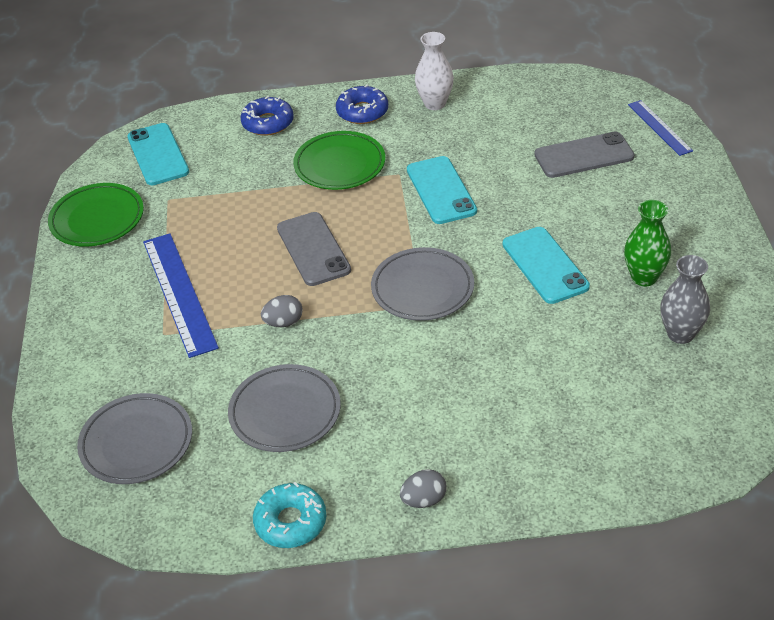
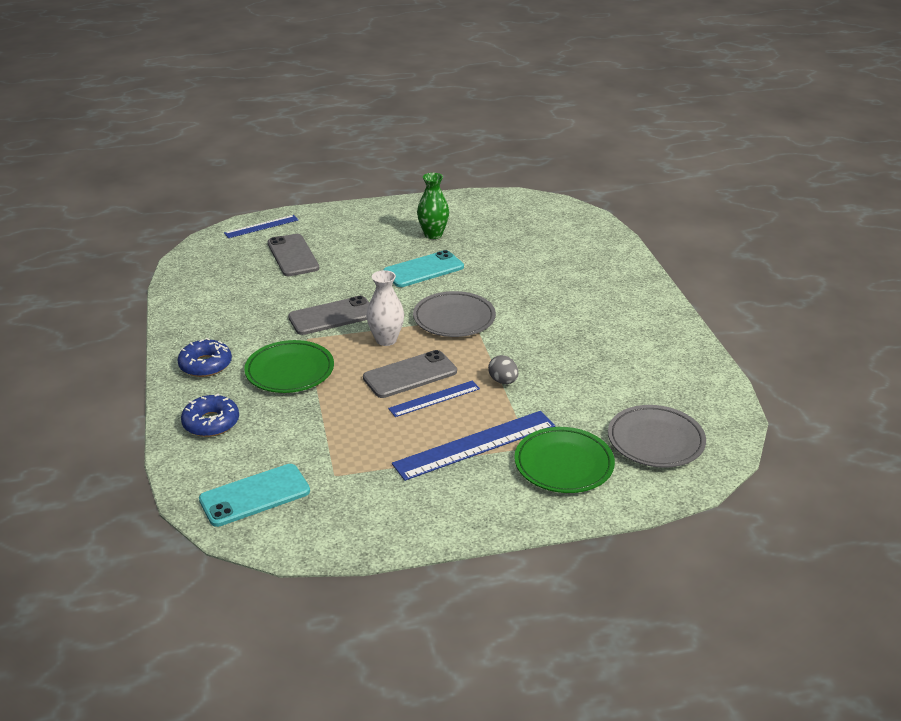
camera: 100 degrees left, 10 degrees down
(97, 219) = (367, 523): green plate -> green plate (563, 464)
(265, 266) = (434, 399): none -> blue ruler
(285, 412) = (599, 370): grey plate -> none
(290, 522) = (697, 357): turquoise donut -> none
(424, 500) = (656, 307): grey egg -> none
(435, 103) = (202, 325): white vase -> white vase (386, 340)
(441, 190) = (332, 316): turquoise phone -> grey phone
(680, 334) = (486, 224): grey vase -> none

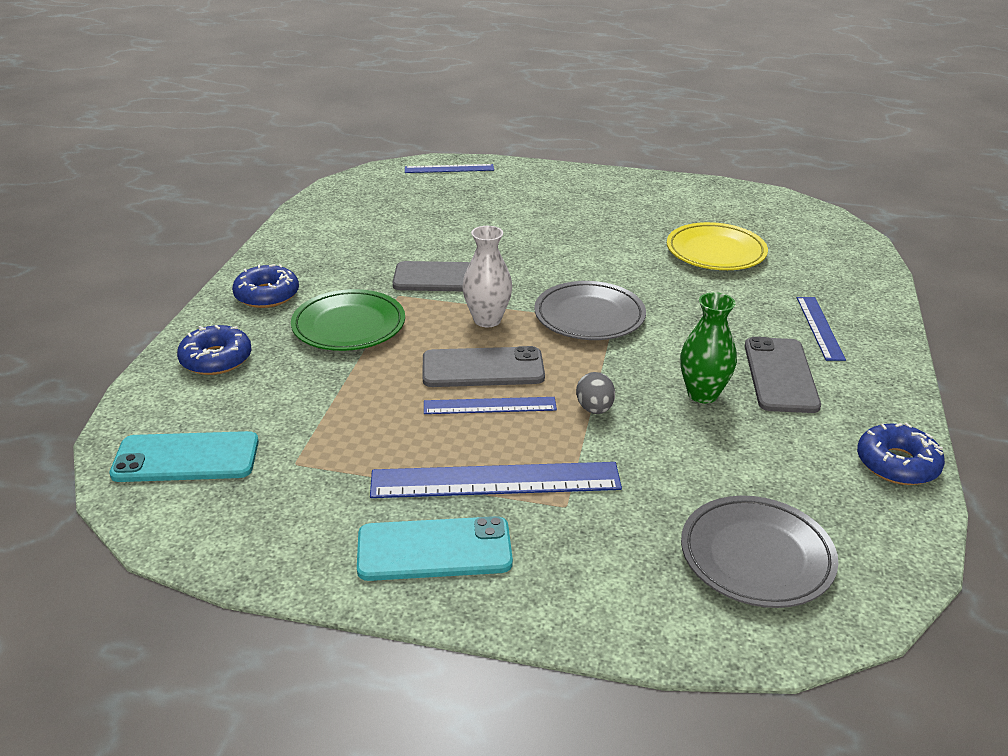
camera: 25 degrees right, 0 degrees up
(293, 256) = (457, 205): grey phone -> grey phone (780, 375)
(423, 270) = (595, 252): turquoise phone -> turquoise phone (434, 550)
(433, 234) = (637, 217): green vase -> green vase (702, 394)
(505, 249) = (715, 252): none -> yellow plate
(563, 464) = (596, 546): green plate -> none
(604, 287) = (819, 328): none -> blue ruler
(698, 363) = (897, 464): none -> blue donut

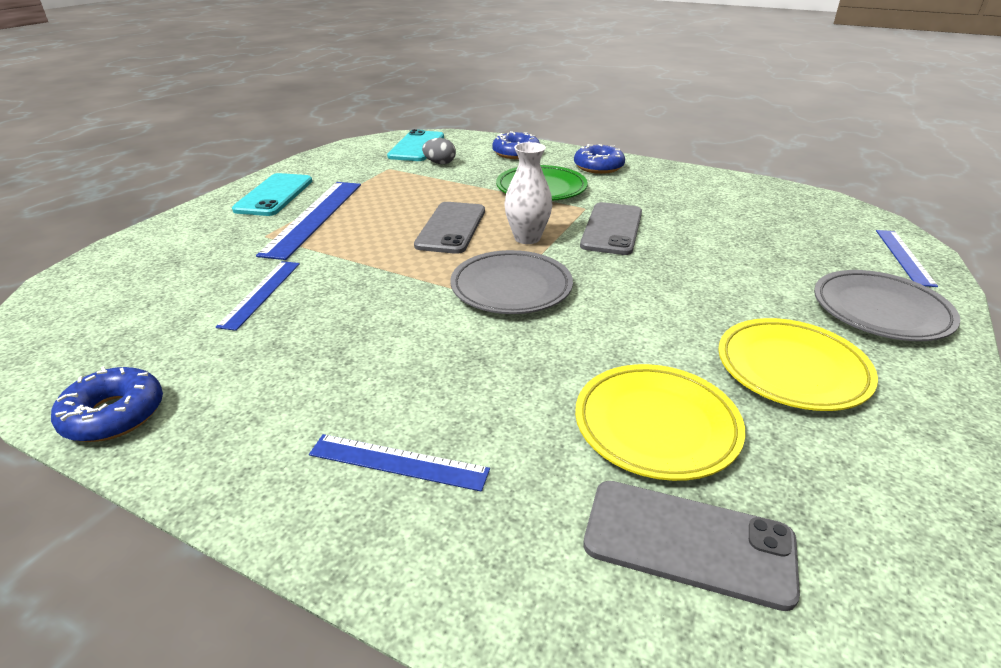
camera: 105 degrees right, 0 degrees up
(489, 406) = (399, 225): blue ruler -> blue ruler (261, 293)
(594, 409) = (359, 264): grey egg -> grey egg (440, 163)
(627, 213) = (792, 369): none -> yellow plate
(702, 394) = (334, 322): green vase -> none
(756, 556) = (128, 294): grey plate -> grey plate (880, 311)
(780, 375) = (323, 384): grey phone -> grey phone (688, 542)

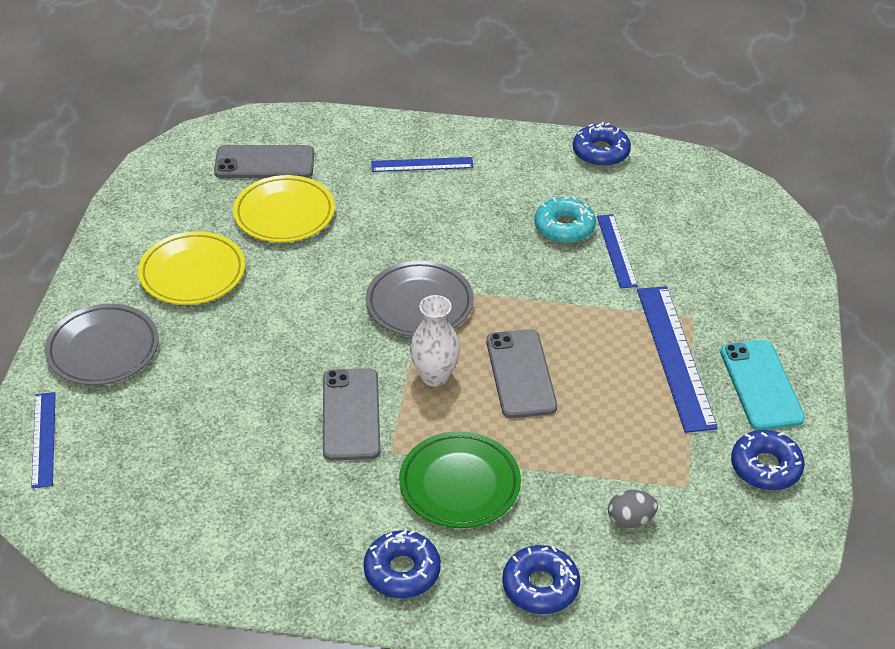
camera: 160 degrees right, 10 degrees up
(287, 326) = (564, 227): none -> turquoise donut
(329, 167) = (765, 467): none -> blue donut
(417, 147) = (701, 567): turquoise phone -> none

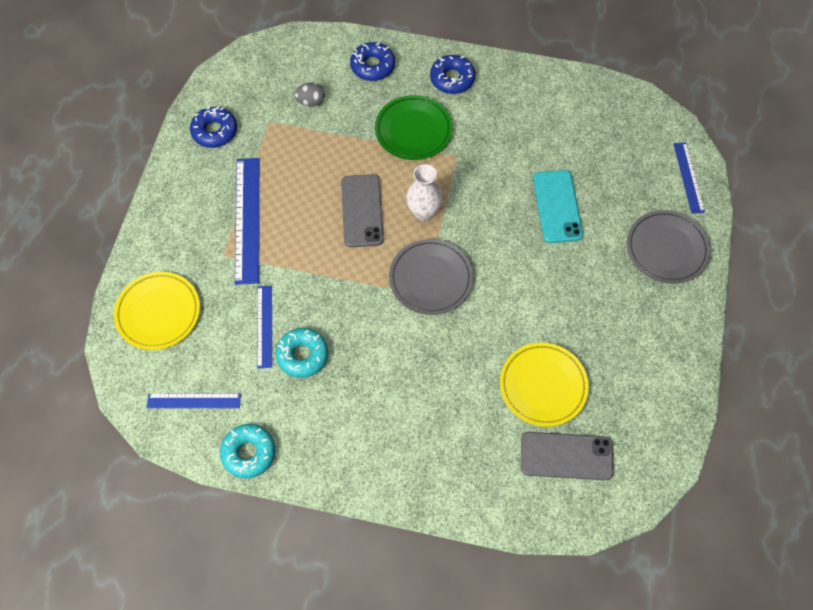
camera: 175 degrees left, 20 degrees up
(192, 273) = (612, 321): yellow plate -> yellow plate (158, 312)
(351, 414) = (483, 184): grey phone -> none
(422, 165) = (419, 444): blue ruler -> blue ruler (194, 400)
(600, 152) = (248, 453): blue donut -> turquoise donut
(761, 385) = (194, 192): turquoise phone -> turquoise phone (557, 206)

